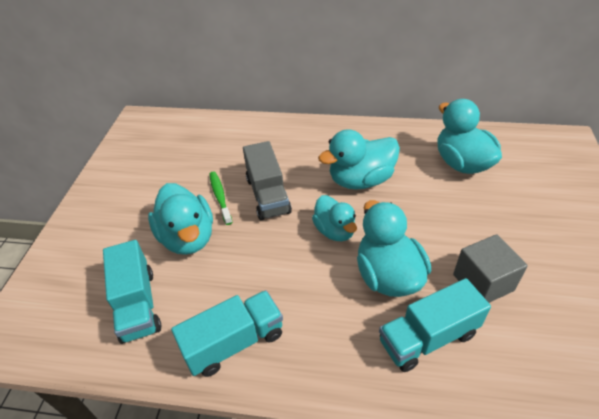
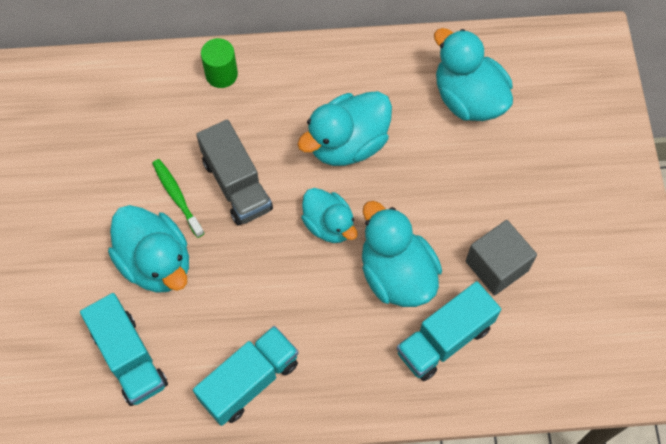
camera: 15 degrees left, 20 degrees up
(276, 131) = (221, 74): none -> green cylinder

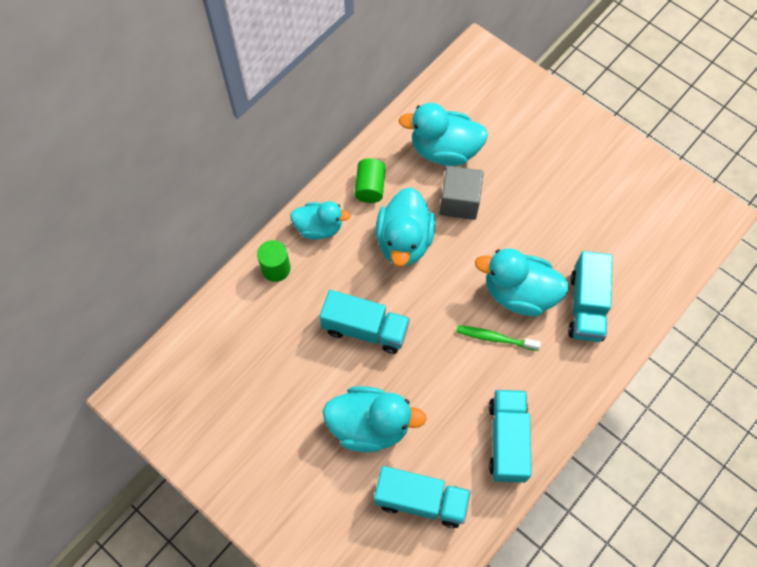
camera: 45 degrees left, 0 degrees up
(177, 196) = (336, 372): green toothbrush -> green toothbrush (494, 338)
(237, 184) = (365, 329): grey truck -> turquoise truck
(329, 225) = (448, 301): turquoise duck -> turquoise duck (319, 228)
(369, 75) = (370, 187): none -> green cylinder
(497, 266) = (567, 236): grey cube -> grey cube (459, 202)

